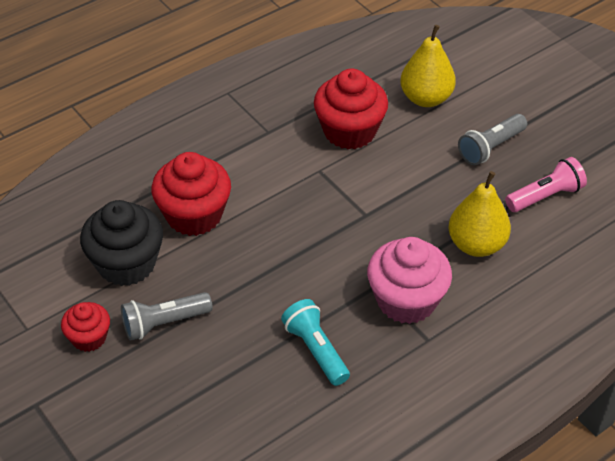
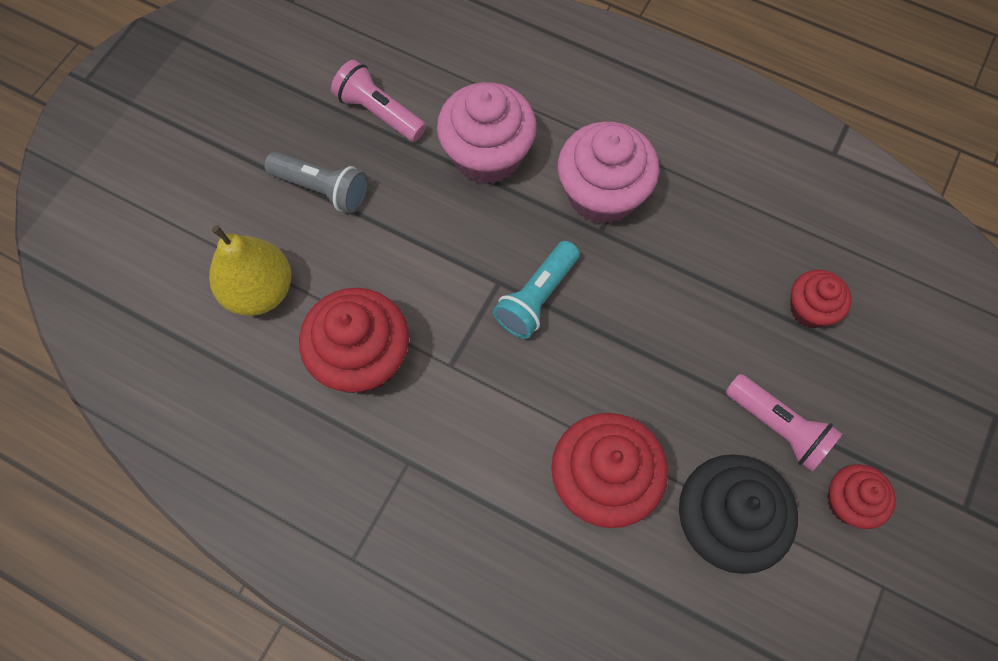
camera: 115 degrees left, 20 degrees up
(164, 323) = (778, 427): grey flashlight -> pink flashlight
(236, 388) = (810, 309): none -> red cupcake
(316, 350) = (716, 253): turquoise flashlight -> turquoise flashlight (536, 298)
(476, 245) = (487, 155): yellow pear -> pink cupcake

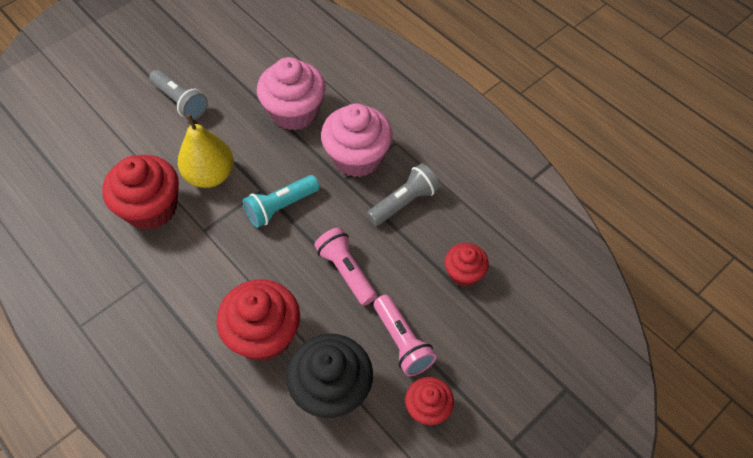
camera: 20 degrees right, 10 degrees down
(259, 290) = (110, 149): yellow pear -> yellow pear (210, 175)
(379, 112) = (239, 67): pink flashlight -> pink flashlight (346, 271)
(692, 238) = (404, 202): none -> grey flashlight

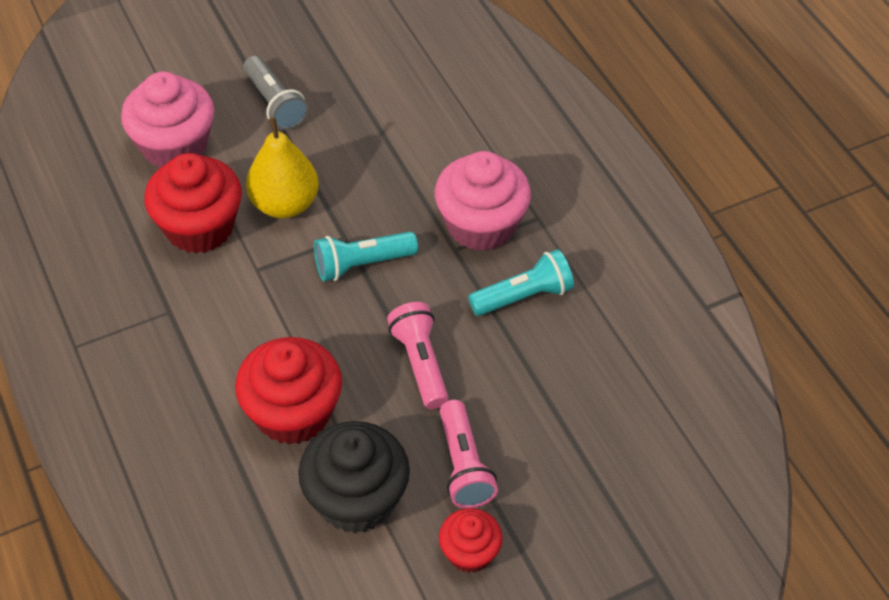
camera: 15 degrees right, 5 degrees down
(294, 112) = (417, 149): pink cupcake -> pink cupcake (174, 146)
(404, 202) = (524, 296): grey flashlight -> turquoise flashlight
(464, 273) = (572, 403): red cupcake -> none

